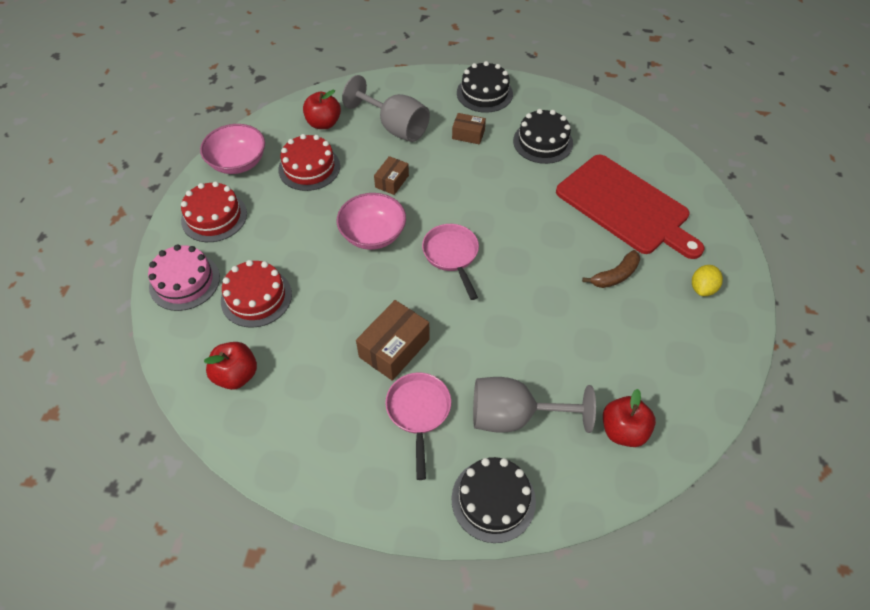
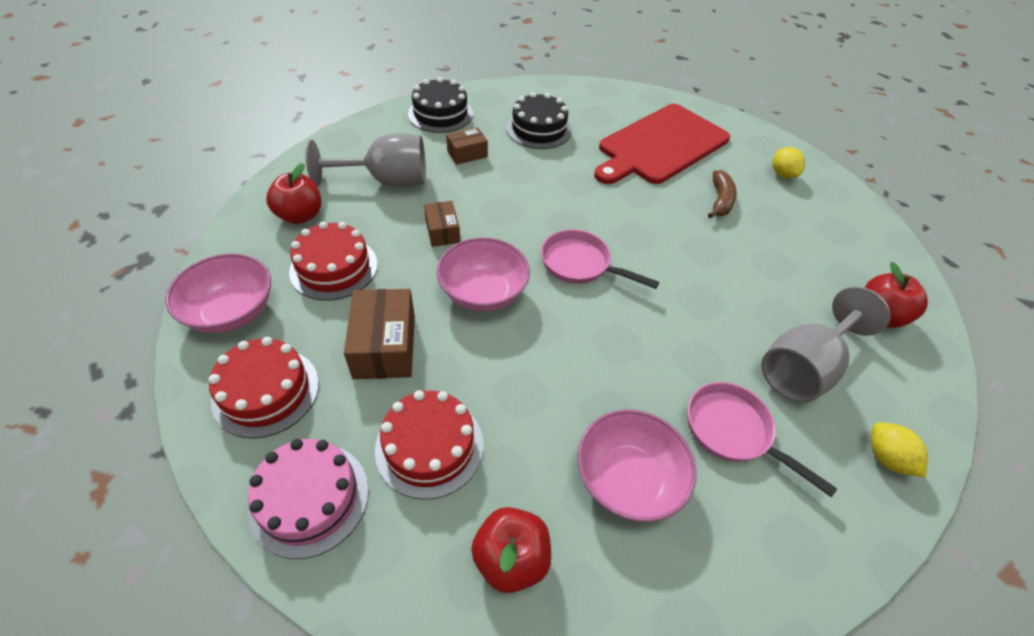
camera: 45 degrees left, 5 degrees down
(331, 387) = (628, 479): none -> pink bowl
(394, 348) = (636, 387): brown box -> brown box (384, 346)
(493, 500) = (886, 458): black cake -> yellow lemon
(625, 206) = (660, 145): red cutting board -> red cutting board turned 135 degrees clockwise

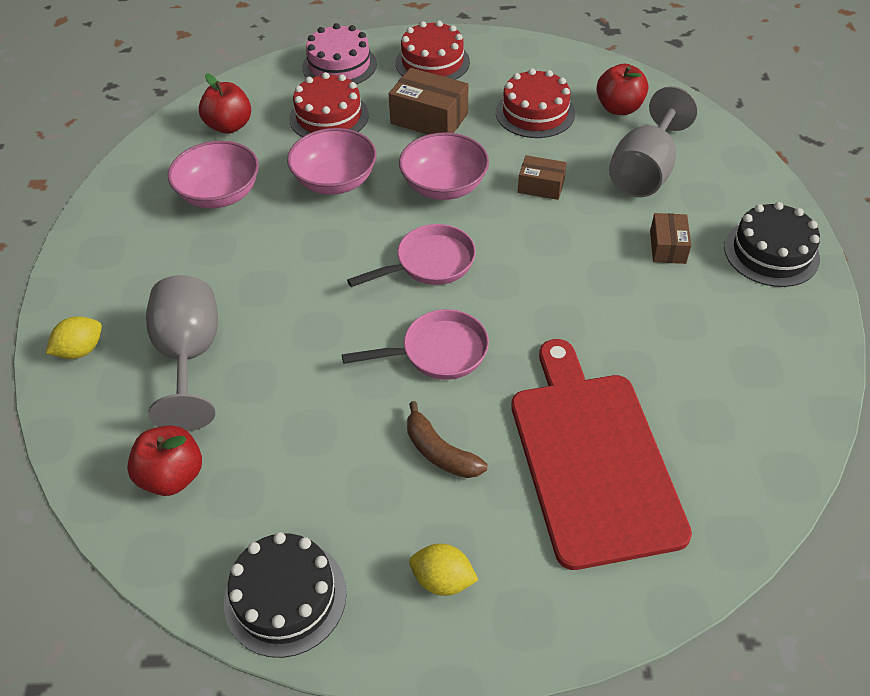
camera: 125 degrees right, 0 degrees up
(231, 311) = (520, 59): pink bowl -> pink bowl (335, 181)
(538, 129) = (695, 336): black cake -> black cake (285, 597)
(733, 432) = (192, 269): pink pan -> pink pan (438, 352)
(886, 458) = (81, 350): yellow lemon -> yellow lemon turned 45 degrees counterclockwise

